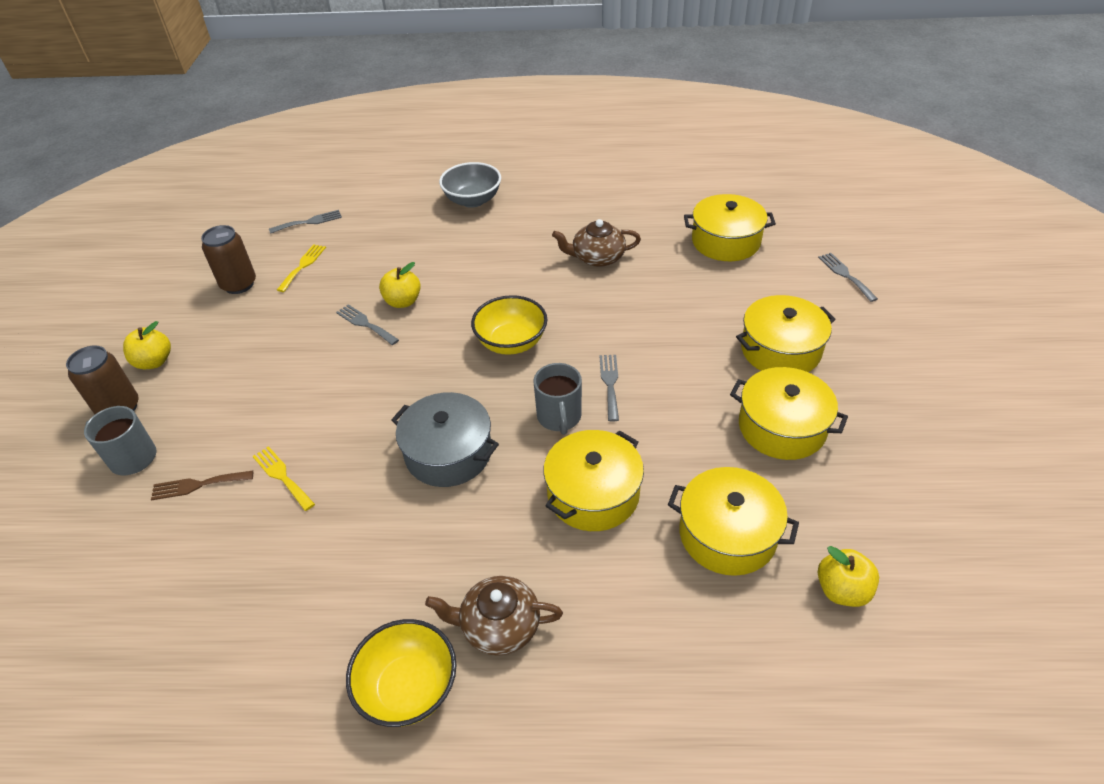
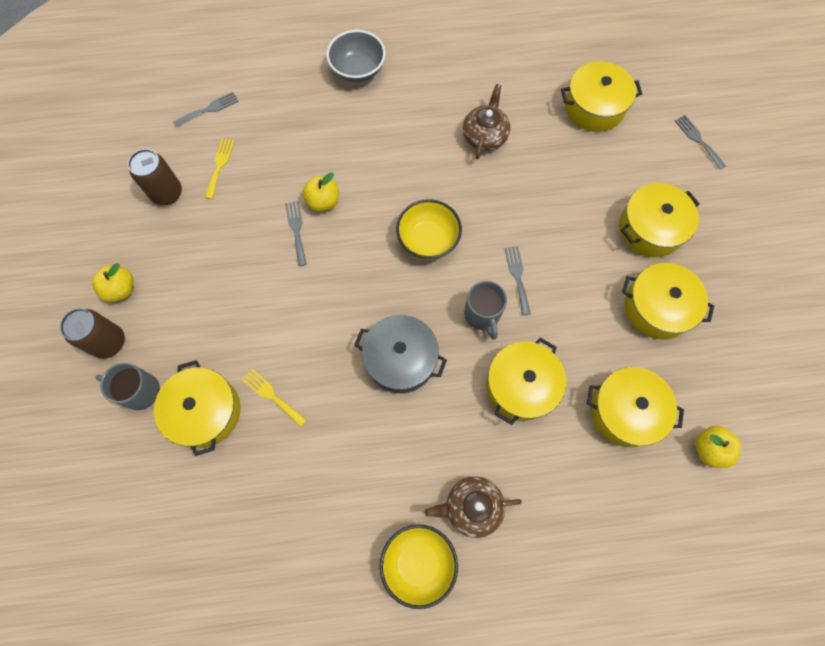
camera: 10 degrees left, 25 degrees up
(198, 485) = (205, 411): brown fork -> yellow pot
(365, 324) = (296, 230): grey fork -> grey fork turned 45 degrees clockwise
(597, 258) = (485, 135): brown teapot -> brown teapot turned 120 degrees clockwise

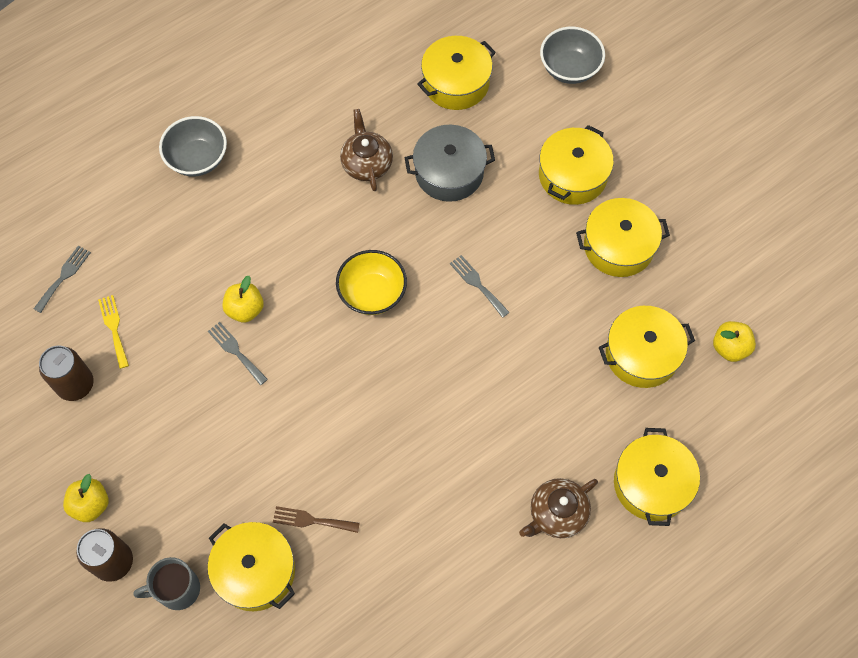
camera: 30 degrees left, 5 degrees down
(272, 395) = (311, 520): yellow fork -> brown fork
(400, 359) = (414, 419): grey pot -> grey pot (449, 172)
(418, 563) = (538, 589): yellow bowl -> none
(482, 315) = (465, 337): grey mug -> none
(521, 386) = (538, 382): yellow pot -> yellow pot (651, 484)
(698, 140) = (569, 68): grey fork -> grey bowl

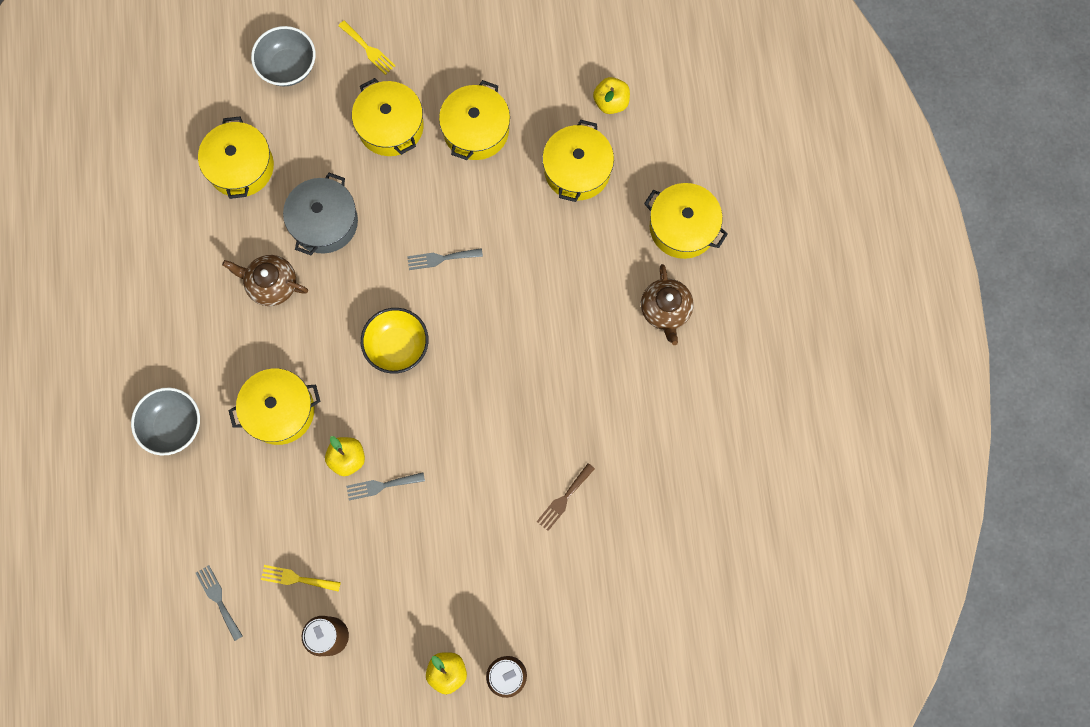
camera: 60 degrees left, 10 degrees up
(177, 589) = (560, 634): grey mug -> none
(255, 571) = (580, 564): yellow pot -> yellow pot (280, 410)
(630, 119) = (368, 49): none -> yellow fork

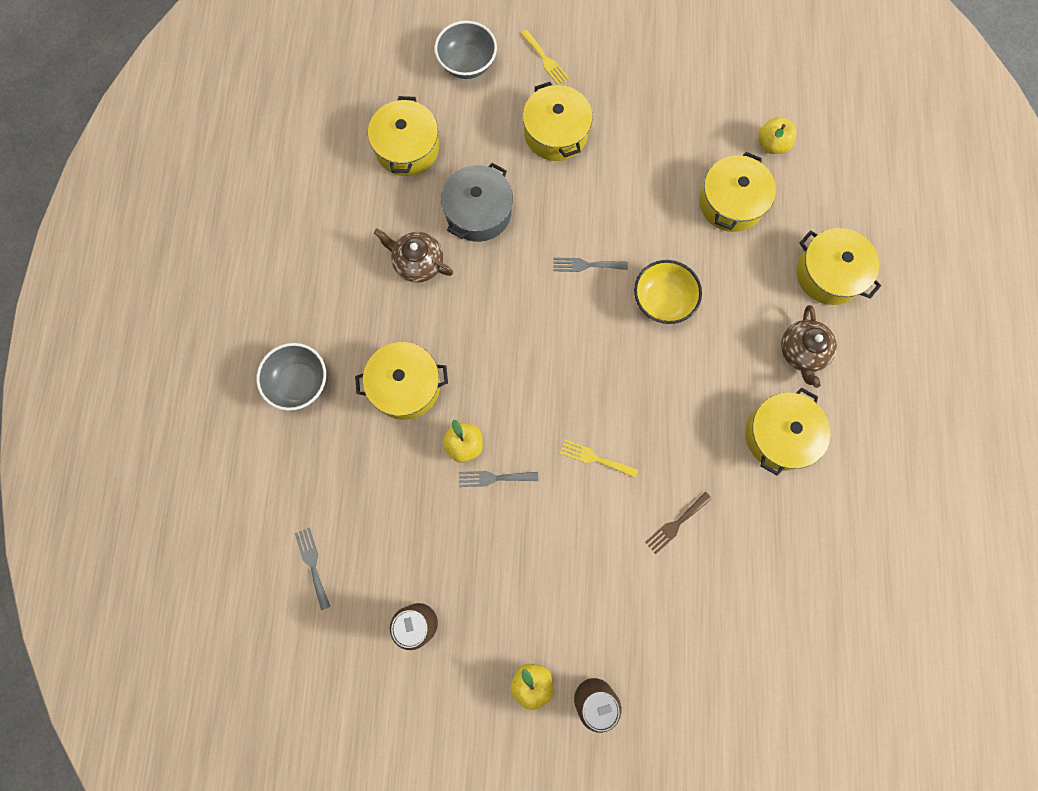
camera: 10 degrees right, 0 degrees up
(297, 578) = (394, 557): yellow fork -> yellow fork (595, 458)
(397, 346) = (530, 343): yellow bowl -> yellow bowl (662, 301)
(476, 130) = (637, 149): yellow pot -> yellow pot (779, 435)

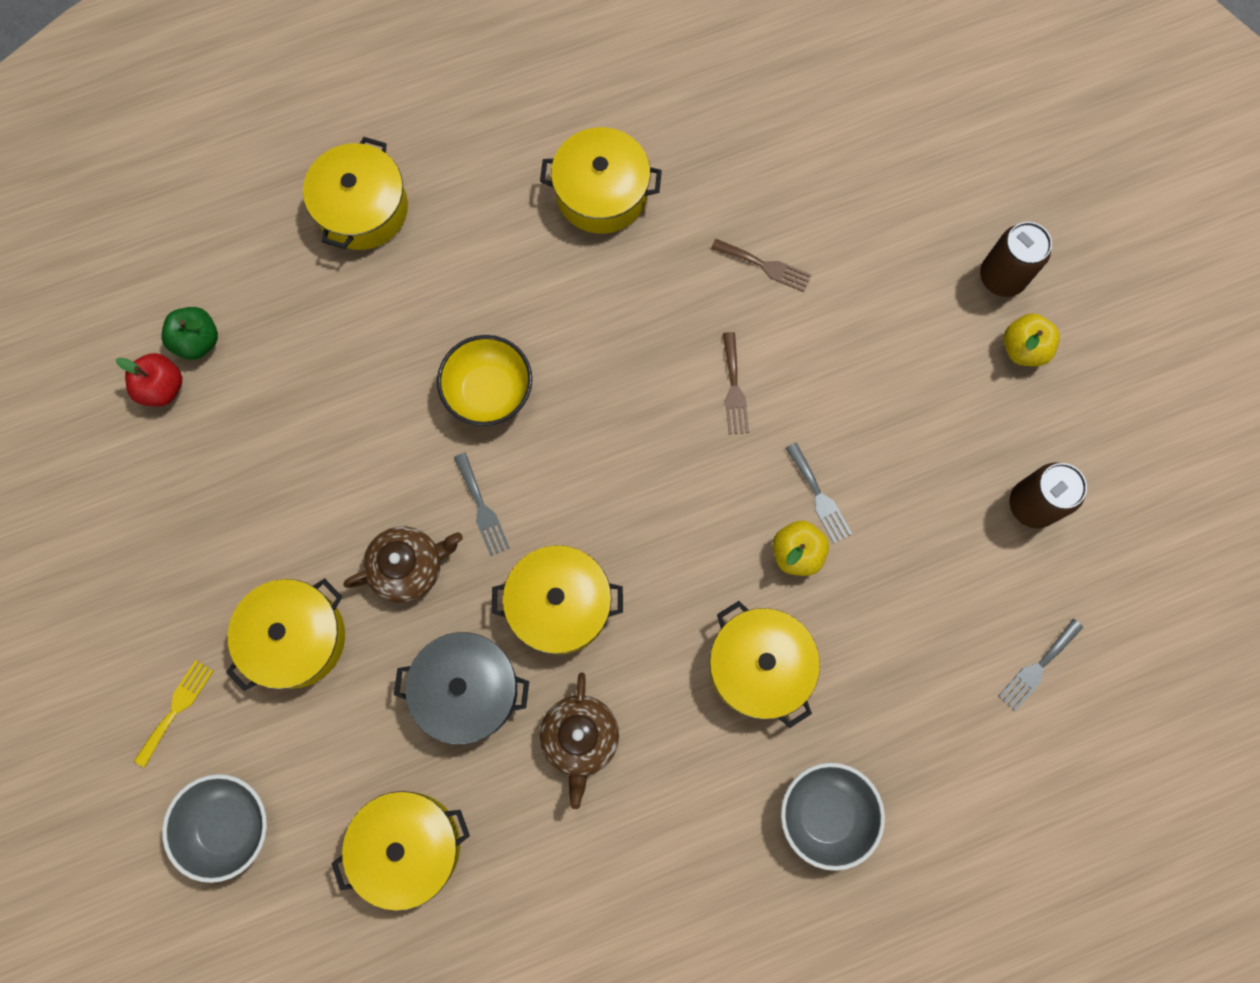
camera: 115 degrees left, 0 degrees up
(595, 458) = (734, 388): yellow fork -> brown fork
(731, 202) = (309, 361): yellow pot -> yellow pot (559, 604)
(748, 115) = (162, 388): none -> red apple
(772, 144) = (198, 341): yellow apple -> green apple
(802, 352) = (482, 204): brown teapot -> brown teapot (408, 567)

